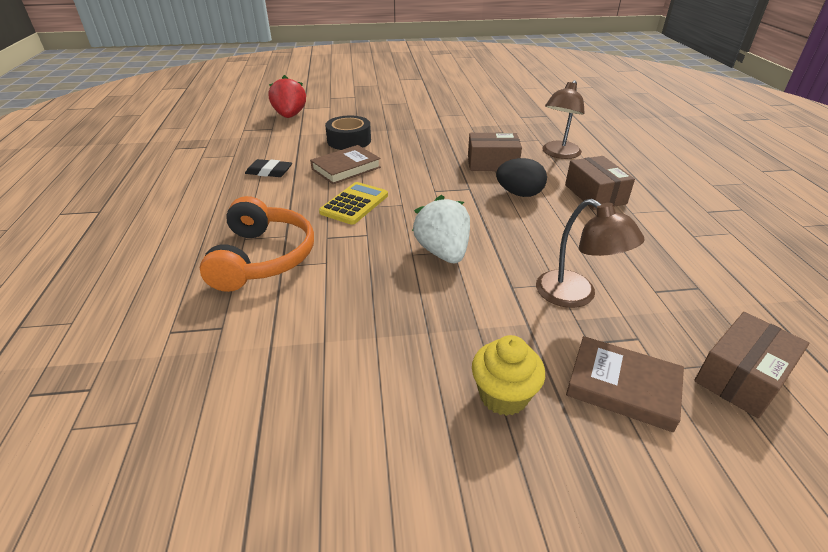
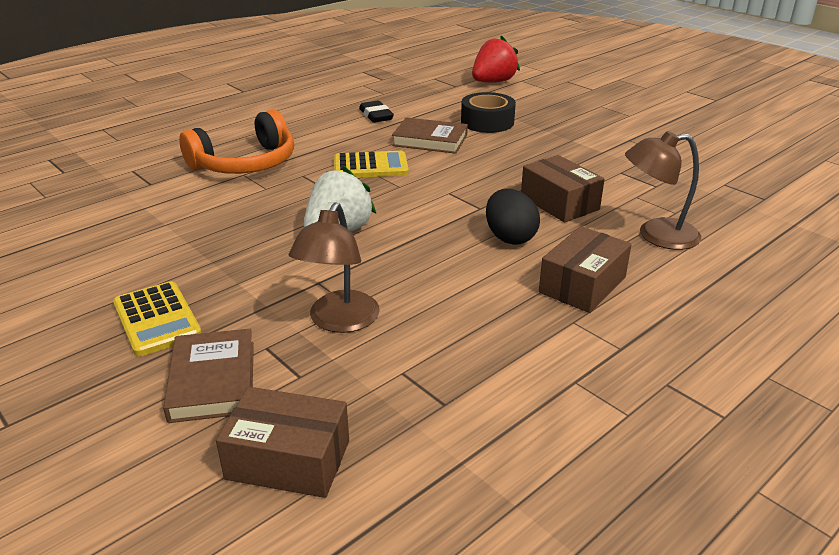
camera: 55 degrees right, 5 degrees down
(503, 395) = (156, 319): yellow cupcake -> yellow calculator

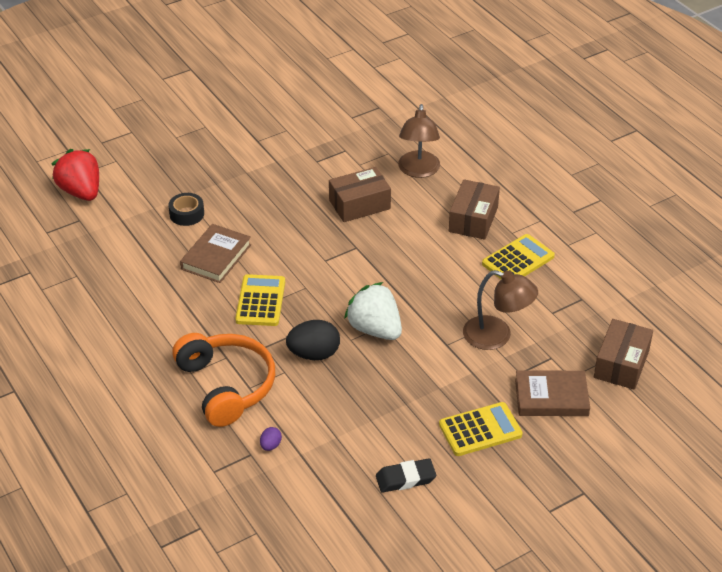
camera: 80 degrees left, 10 degrees up
(159, 192) = (270, 445): none -> purple egg
(376, 115) = (139, 286): black eraser -> black eraser (405, 478)
(487, 122) = (187, 214): black tape -> black tape, size x0.67
(510, 237) = (405, 240): black egg -> black egg (314, 354)
(511, 331) = (518, 260): none -> yellow calculator
(582, 285) = (473, 219): brown box -> brown box turned 60 degrees clockwise

